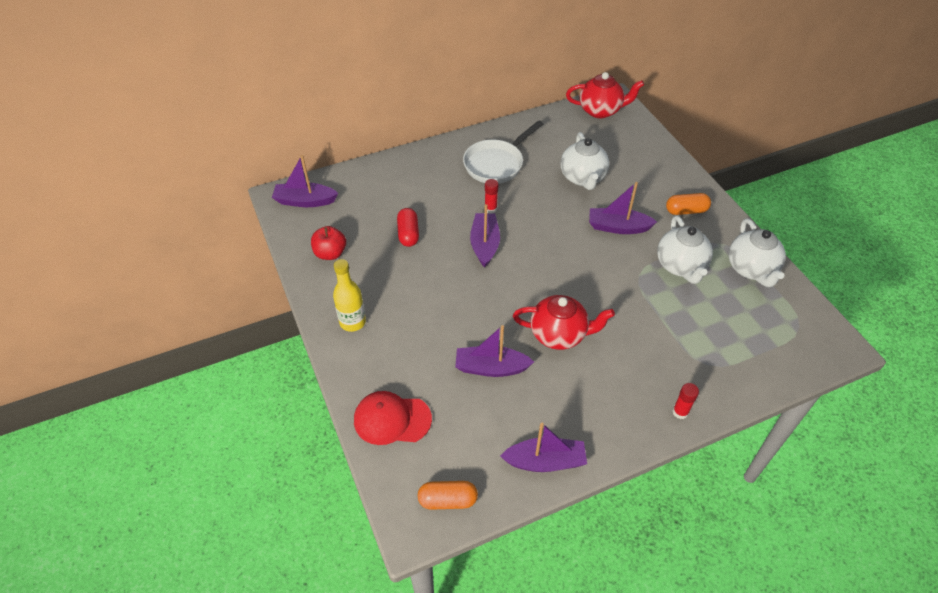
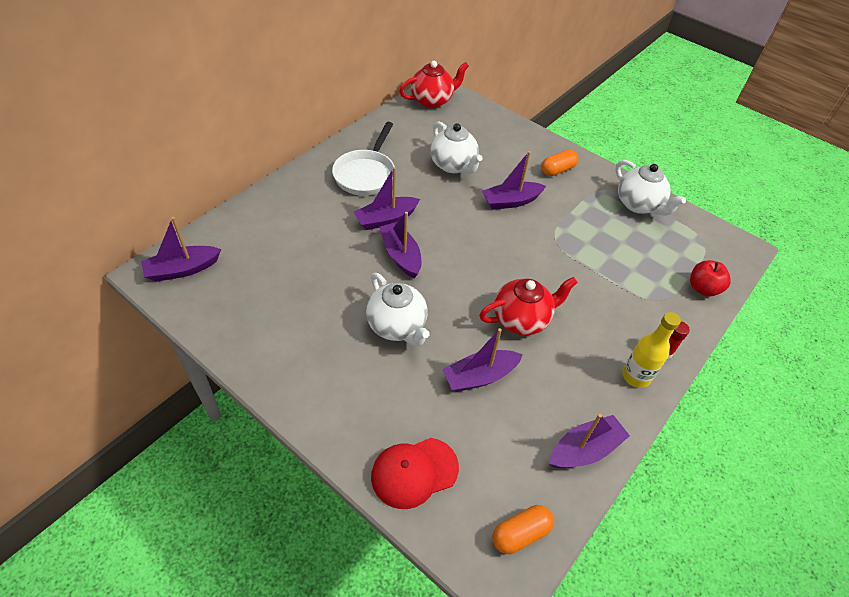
camera: 30 degrees left, 0 degrees up
(330, 253) = (244, 317): red apple -> red apple (703, 288)
(352, 322) = (311, 383): yellow bottle -> yellow bottle (636, 376)
(408, 234) = (318, 269): red capsule -> none
(490, 209) = (386, 219): red glue stick -> purple boat
(680, 266) = (583, 220): white teapot -> white teapot (397, 326)

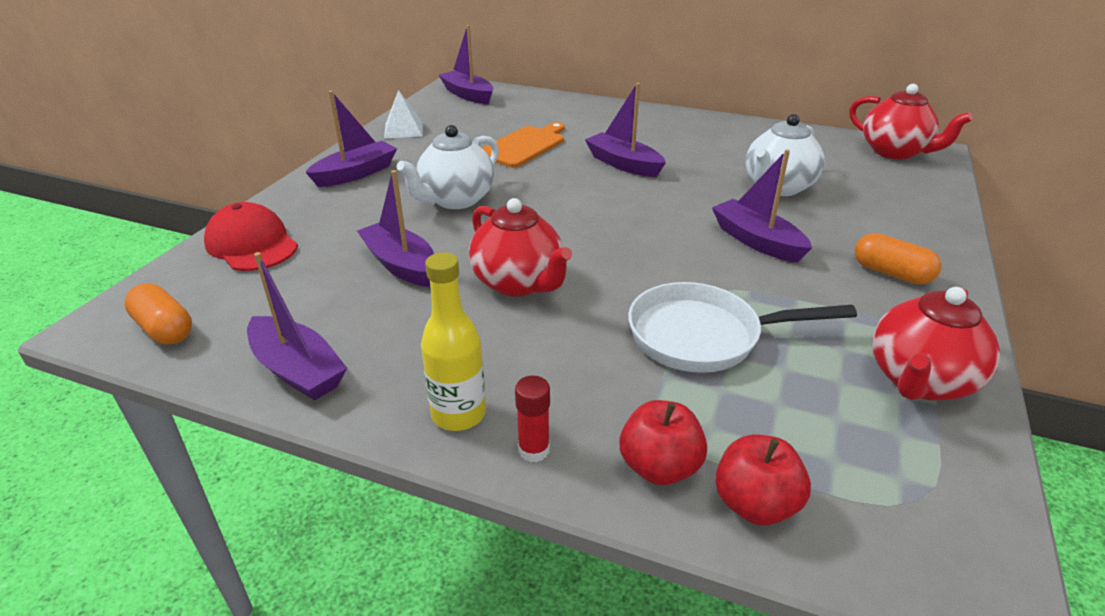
camera: 75 degrees right, 15 degrees down
(237, 334) = (403, 130): none -> white pyramid
(323, 262) = (524, 146): none -> orange cutting board
(366, 174) = (688, 140): white pan -> white pan (703, 336)
(401, 255) = (570, 183): purple boat -> purple boat (356, 173)
(638, 205) = (919, 381): white teapot -> red teapot
(680, 310) = (659, 467): none -> red apple

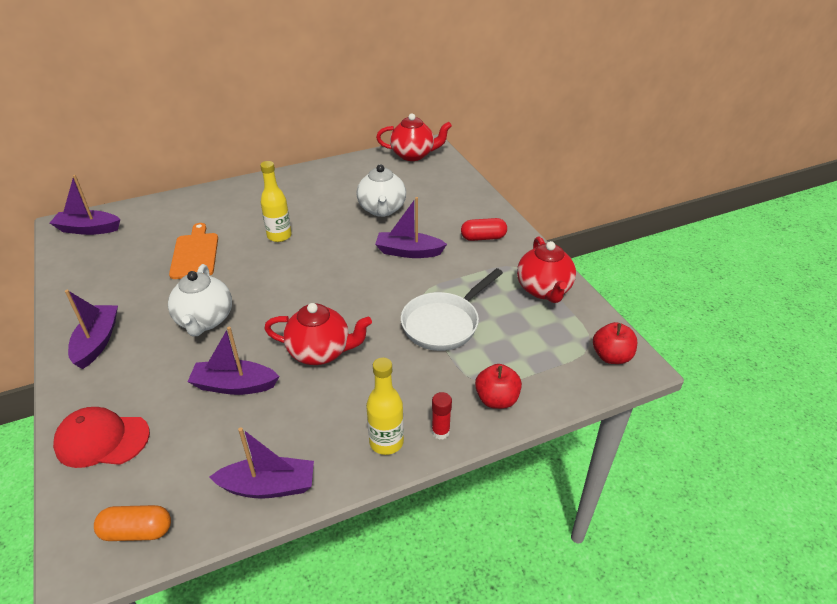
camera: 45 degrees left, 5 degrees up
(403, 130) = (79, 285): white pyramid -> none
(623, 164) = (279, 236): purple boat -> yellow bottle
(755, 504) = (544, 388): red apple -> red apple (611, 356)
(891, 273) = (483, 237): orange capsule -> red capsule

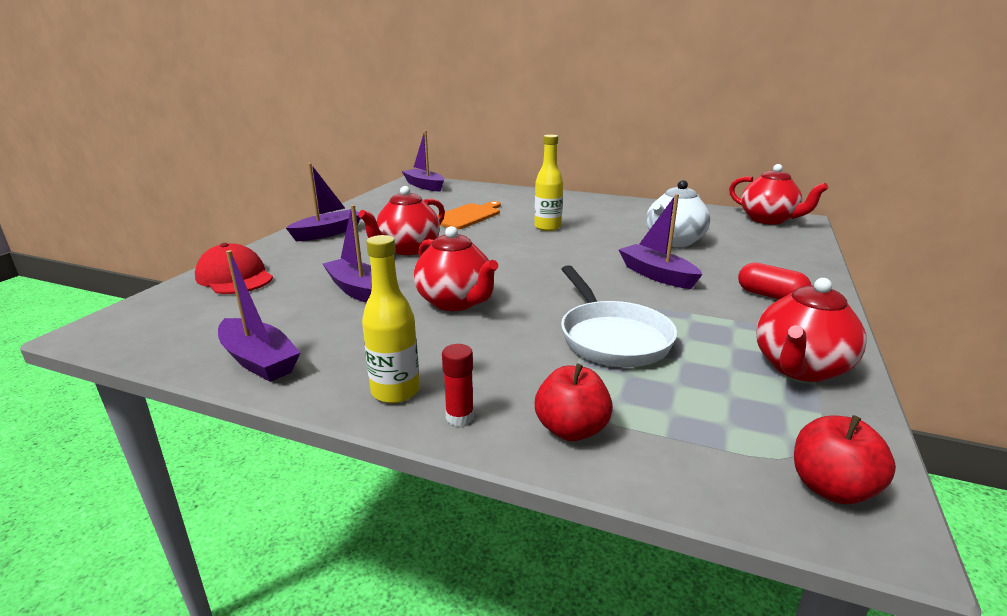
camera: 45 degrees right, 15 degrees down
(137, 531) = (149, 332): orange capsule -> none
(205, 320) = (408, 249): white teapot -> red teapot
(444, 323) = (611, 337): white pan -> white pan turned 105 degrees counterclockwise

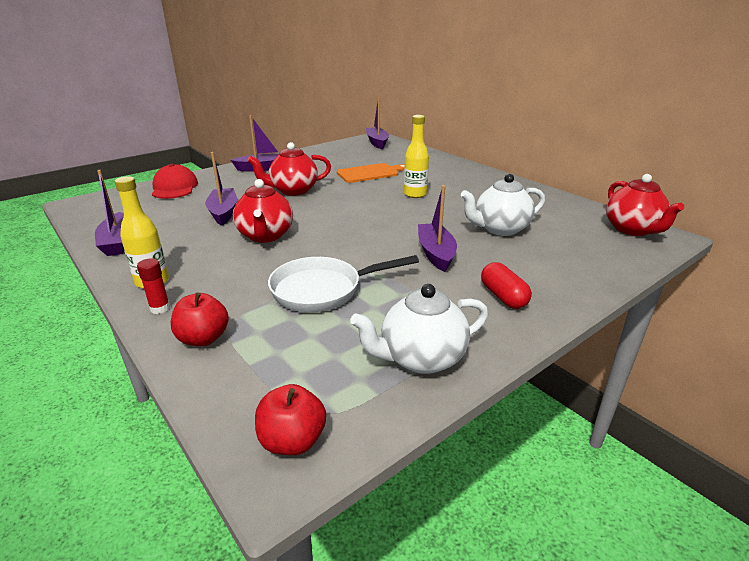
camera: 30 degrees right, 5 degrees up
(611, 337) = (323, 290): white pan -> white pan turned 60 degrees clockwise
(799, 368) = (421, 358): red teapot -> white teapot

